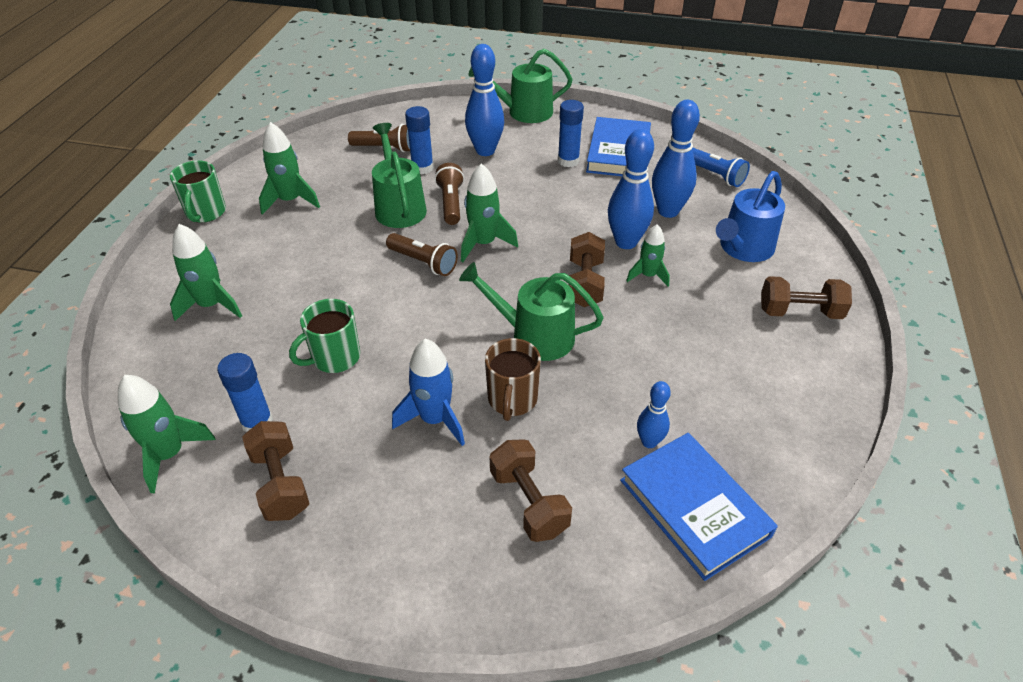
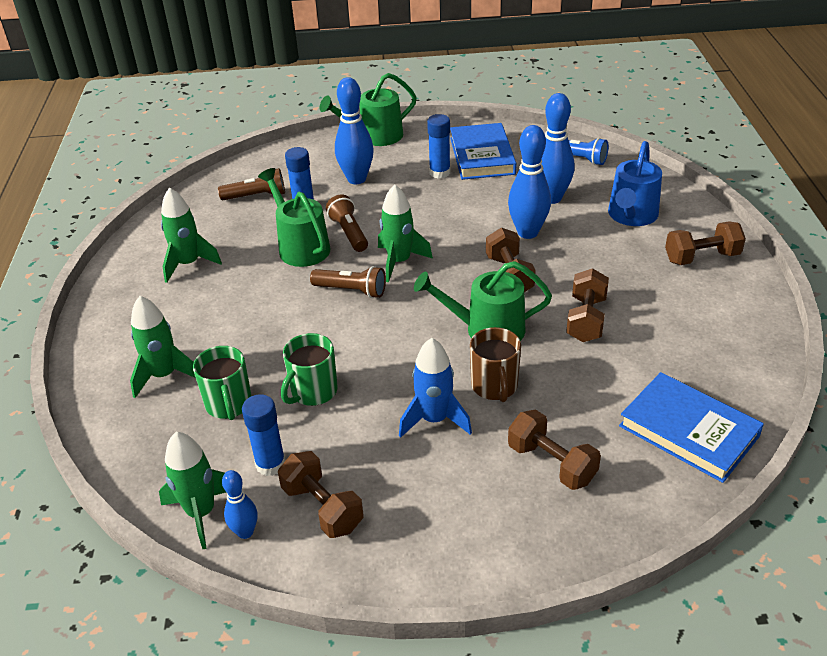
camera: 15 degrees left, 5 degrees down
(205, 213) = (106, 293): green mug -> green mug (229, 404)
(641, 351) = (586, 319): none -> brown dumbbell
(648, 276) = (561, 256): green rocket -> none
(649, 442) = (628, 390): blue bowling pin -> blue bowling pin (245, 532)

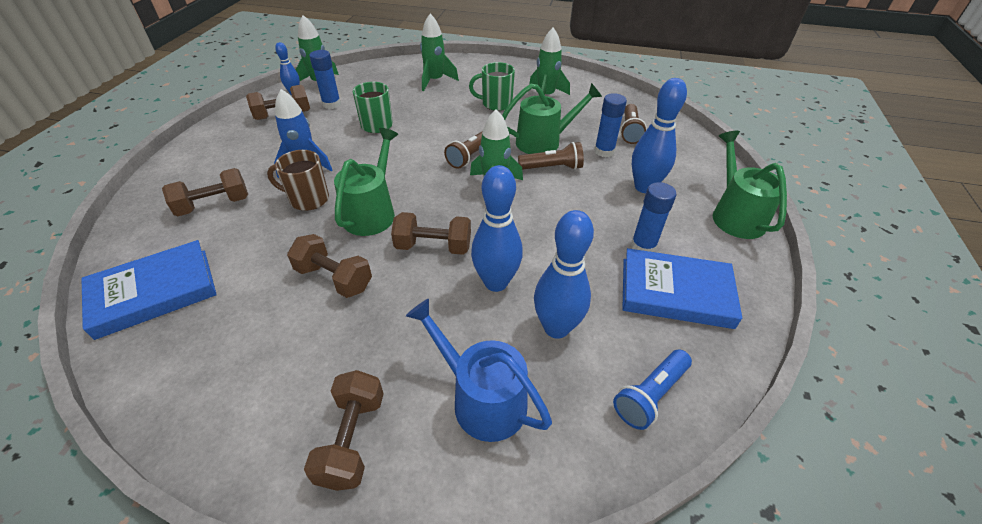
camera: 105 degrees right, 5 degrees up
(229, 404) = (392, 97): green mug -> green mug (496, 104)

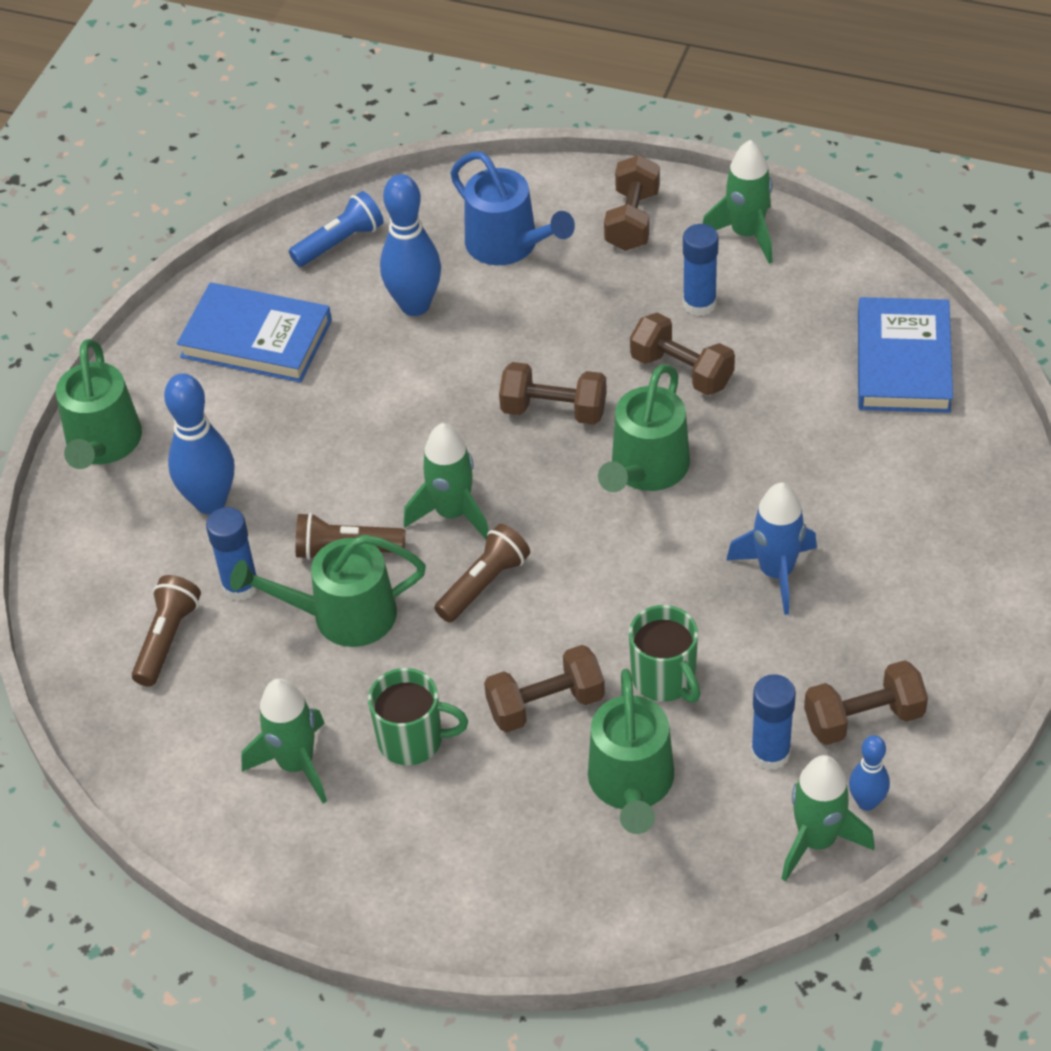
camera: 170 degrees left, 5 degrees up
(154, 292) = (903, 361): blue book -> blue book turned 60 degrees counterclockwise
(214, 205) = (894, 492): brown dumbbell -> brown dumbbell (545, 704)
(308, 199) = (750, 498): brown mug -> none
(396, 95) = (631, 784): none -> green watering can
(435, 81) = (543, 839): green rocket -> green rocket (746, 234)
(496, 282) = (475, 358): blue bowling pin -> none
(643, 246) = (265, 400): blue glue stick -> blue glue stick (699, 304)

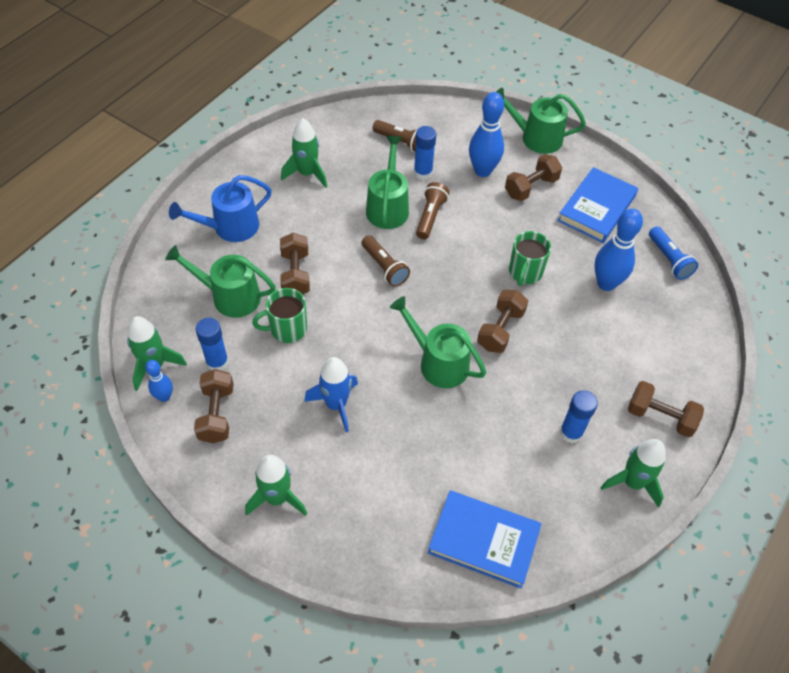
camera: 100 degrees right, 5 degrees up
(412, 740) = (300, 217): green mug -> green mug (525, 272)
(452, 513) = (438, 265): green rocket -> green rocket (277, 498)
(508, 245) = (649, 342): blue watering can -> blue watering can (230, 227)
(681, 371) = (513, 404): brown dumbbell -> brown dumbbell (531, 187)

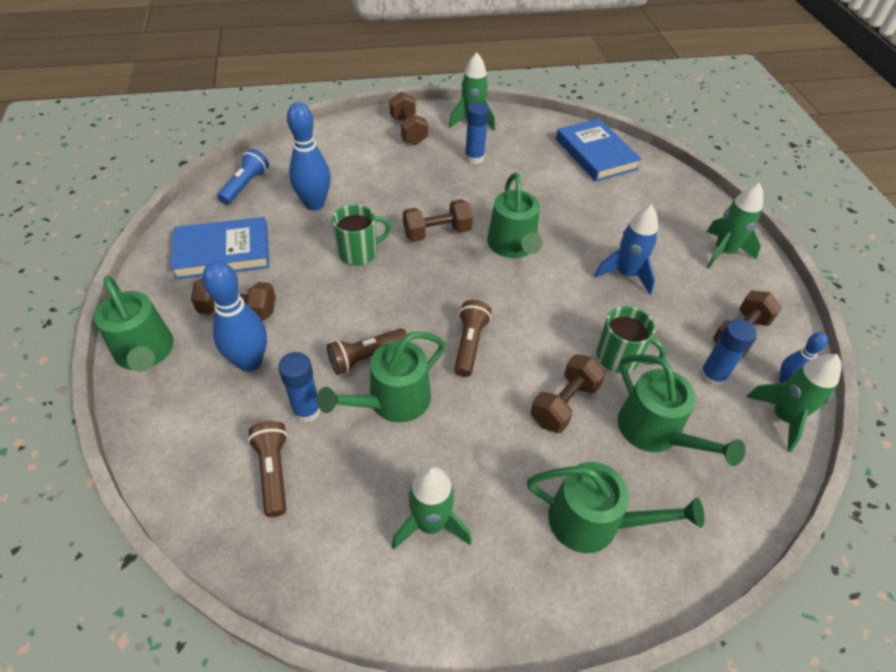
camera: 135 degrees left, 5 degrees down
(230, 227) = (593, 522): blue watering can -> green watering can

